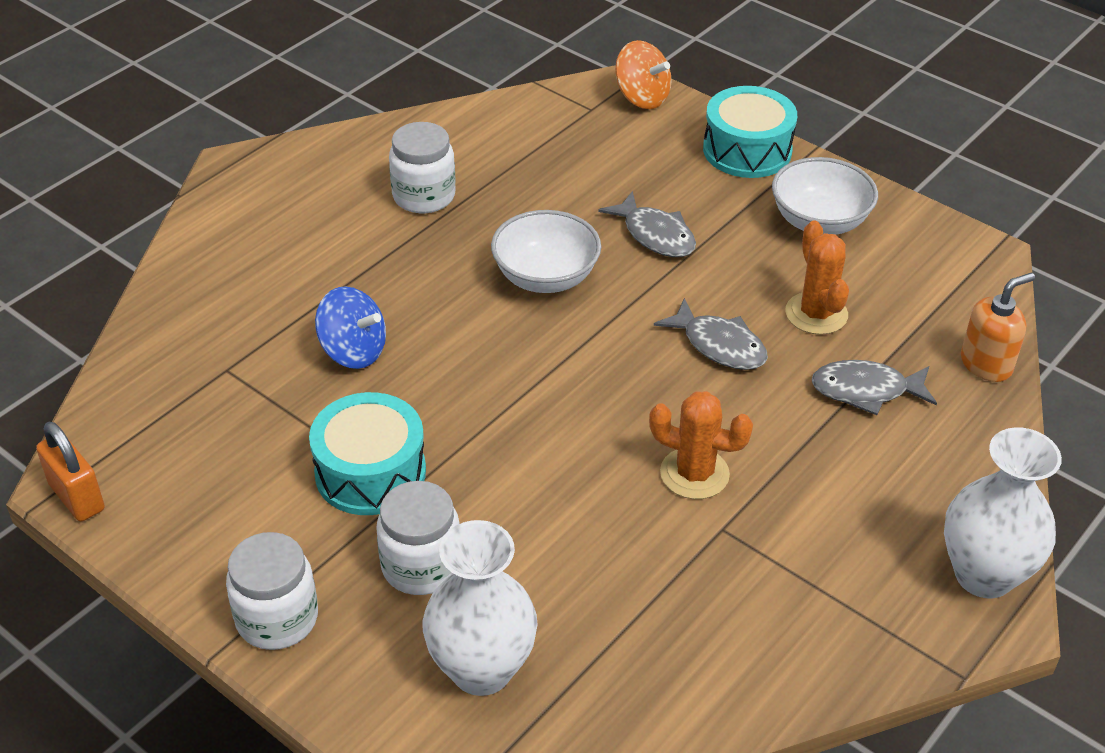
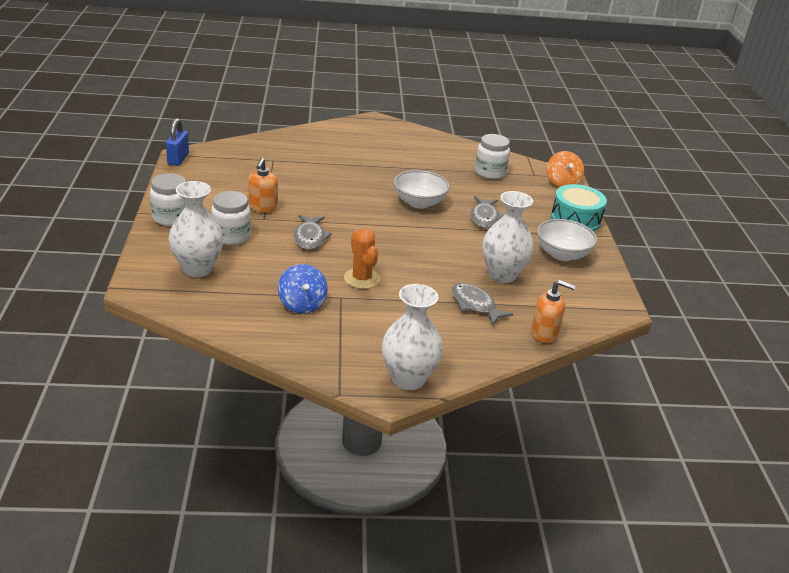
camera: 45 degrees right, 10 degrees down
(77, 497) = (178, 159): orange padlock -> blue padlock
(353, 351) = (317, 179): blue spinning top -> blue spinning top (302, 304)
(370, 472) = (263, 207): turquoise drum -> orange soap dispenser
(424, 196) = (421, 160): white jar -> white jar (490, 172)
(719, 345) = (444, 257): grey fish -> grey fish (310, 237)
(816, 314) = (502, 274): orange cactus -> white vase

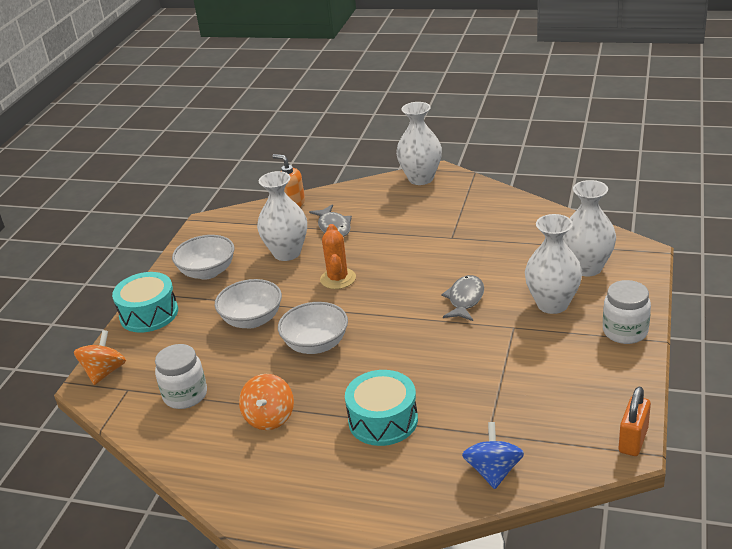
camera: 155 degrees left, 0 degrees up
(178, 159) = (633, 440): blue padlock -> orange padlock
(231, 236) = (552, 304): white jar -> white vase
(263, 207) = (513, 343): orange soap dispenser -> none
(302, 304) = (489, 232): blue spinning top -> blue spinning top (493, 471)
(345, 164) = (383, 420): none -> turquoise drum
(361, 278) = (425, 253): orange cactus -> orange cactus (338, 279)
(422, 163) = (269, 417): none -> orange spinning top
(484, 217) = (252, 320): grey fish -> white bowl

